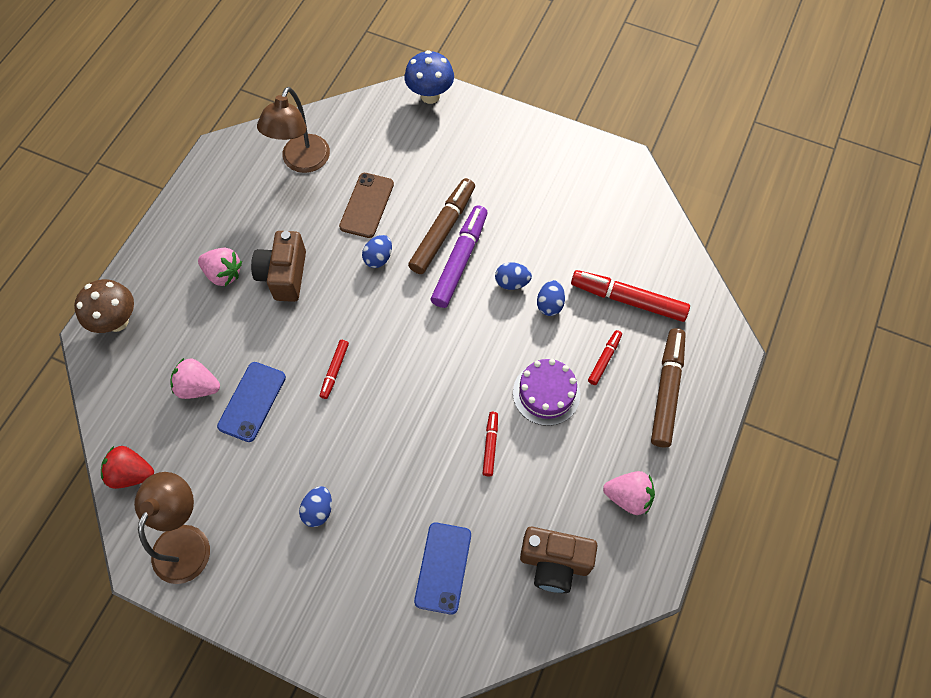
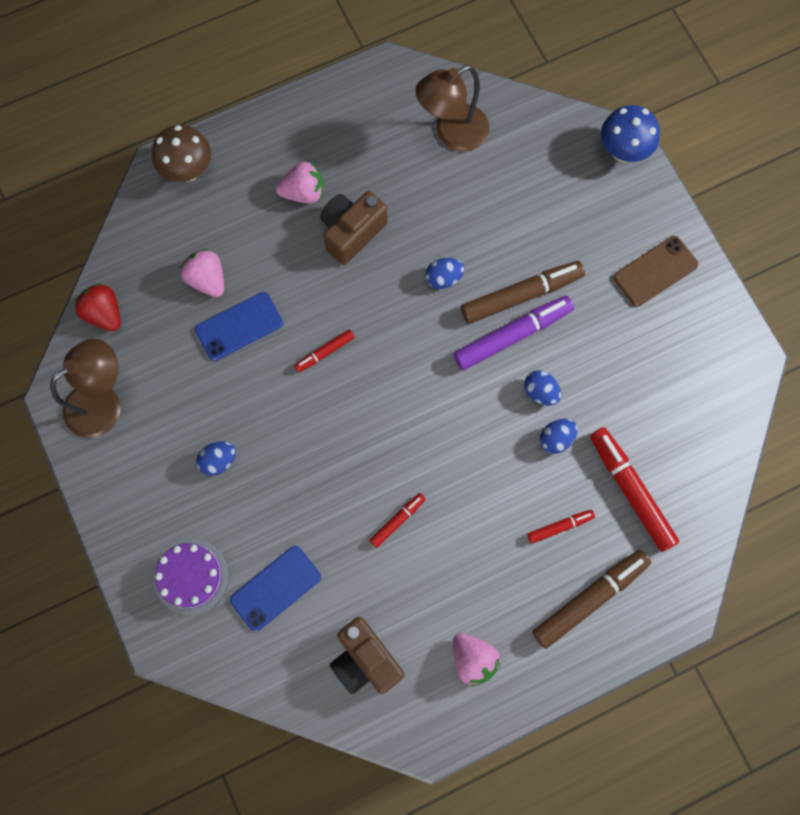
camera: 40 degrees right, 10 degrees up
(223, 274) = (303, 192): pink strawberry -> pink strawberry turned 75 degrees counterclockwise
(366, 205) = (474, 219): brown phone -> brown phone (655, 271)
(546, 393) = (483, 515): purple cake -> purple cake (191, 577)

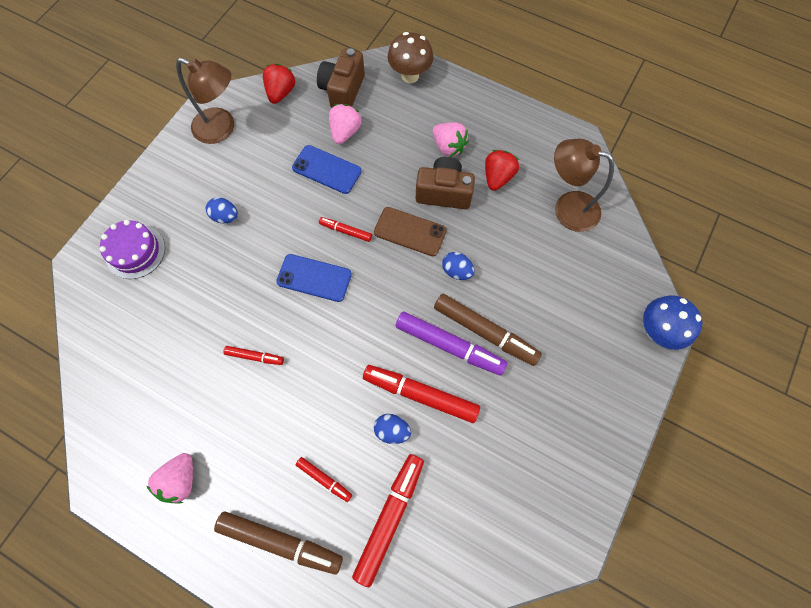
camera: 55 degrees right, 5 degrees down
(276, 588) = (157, 308): blue phone -> blue phone (314, 278)
(365, 660) = (138, 401): brown camera -> brown camera (343, 90)
(372, 171) = (497, 177): none -> red strawberry
(540, 392) = (420, 394): blue egg -> red marker
(655, 271) = (582, 419): brown phone -> brown phone (410, 231)

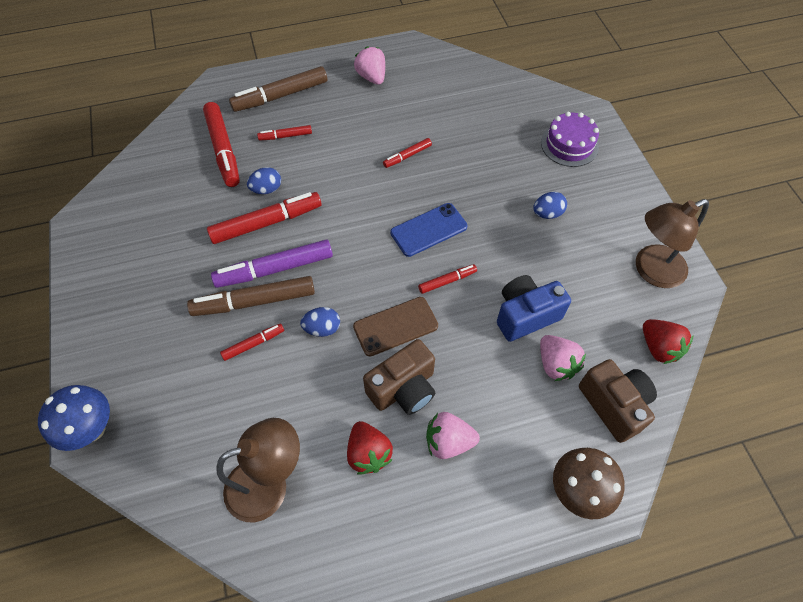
camera: 135 degrees right, 10 degrees down
(326, 170) = (525, 315): blue phone -> blue camera
(510, 300) = (253, 344): none -> red marker

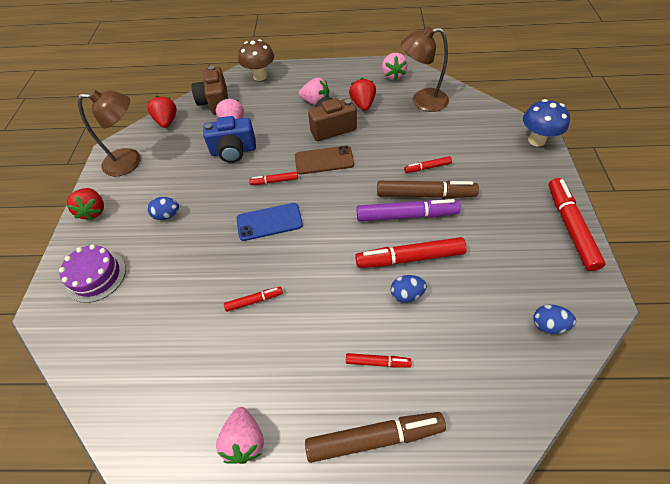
camera: 160 degrees left, 5 degrees down
(223, 149) = (453, 360): red marker -> red marker (570, 227)
(322, 328) = (376, 168): blue egg -> blue egg (548, 325)
(330, 550) = (393, 75): none -> pink strawberry
(633, 201) = (94, 211): none -> red strawberry

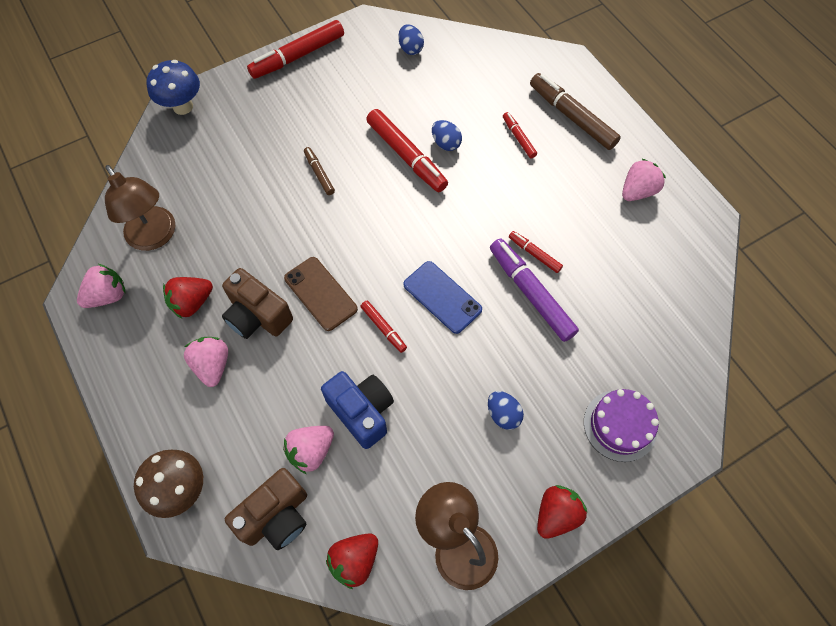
camera: 125 degrees left, 10 degrees up
(406, 215) = (357, 178): purple marker -> purple marker (531, 293)
(425, 194) = (319, 173): brown marker -> brown marker, size x0.51
(427, 167) = (277, 186): red marker -> none

